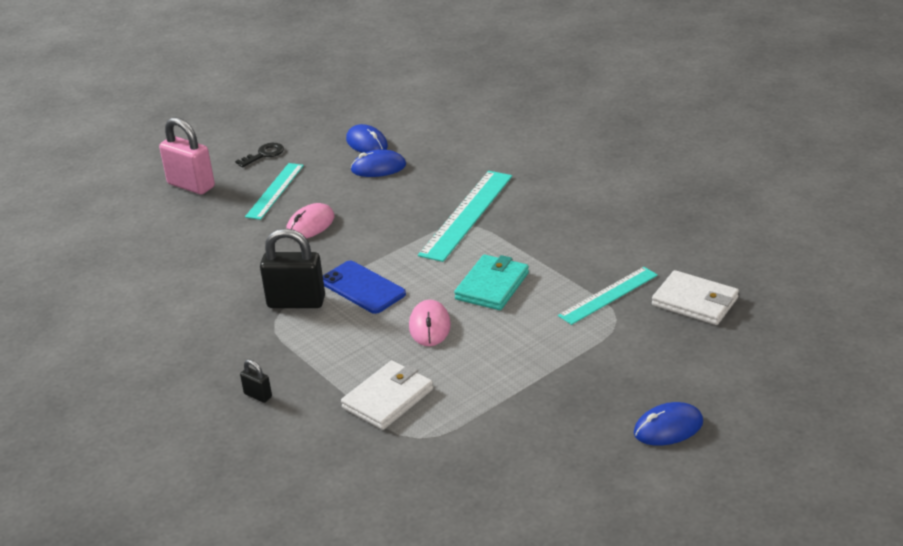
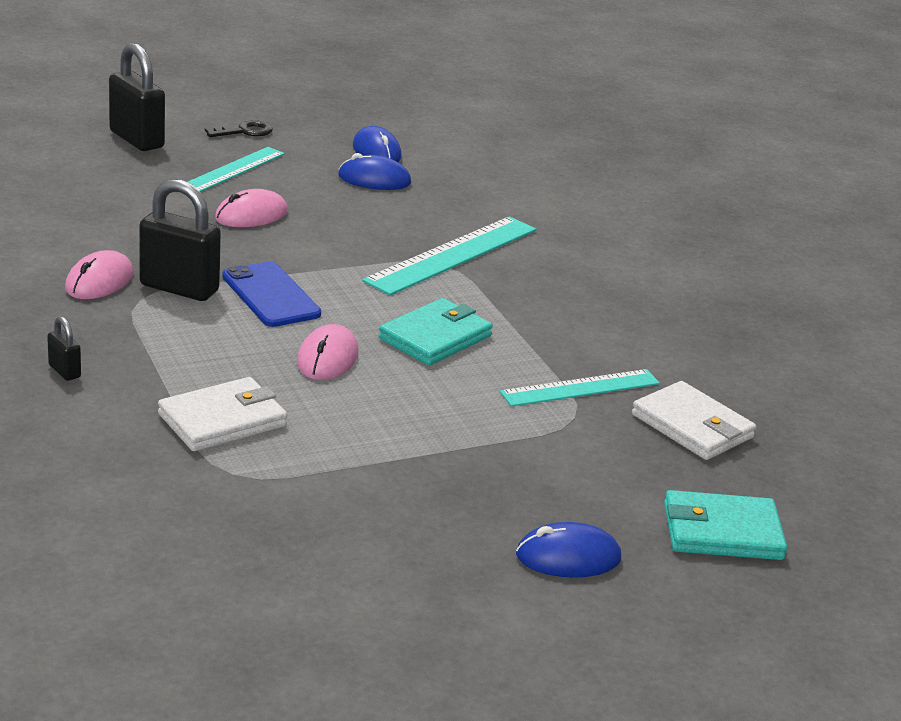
camera: 10 degrees right, 5 degrees down
(191, 185) = (137, 139): pink padlock -> black padlock
(237, 314) = (99, 281): none -> pink mouse
(753, 376) = (722, 532): none -> turquoise wallet

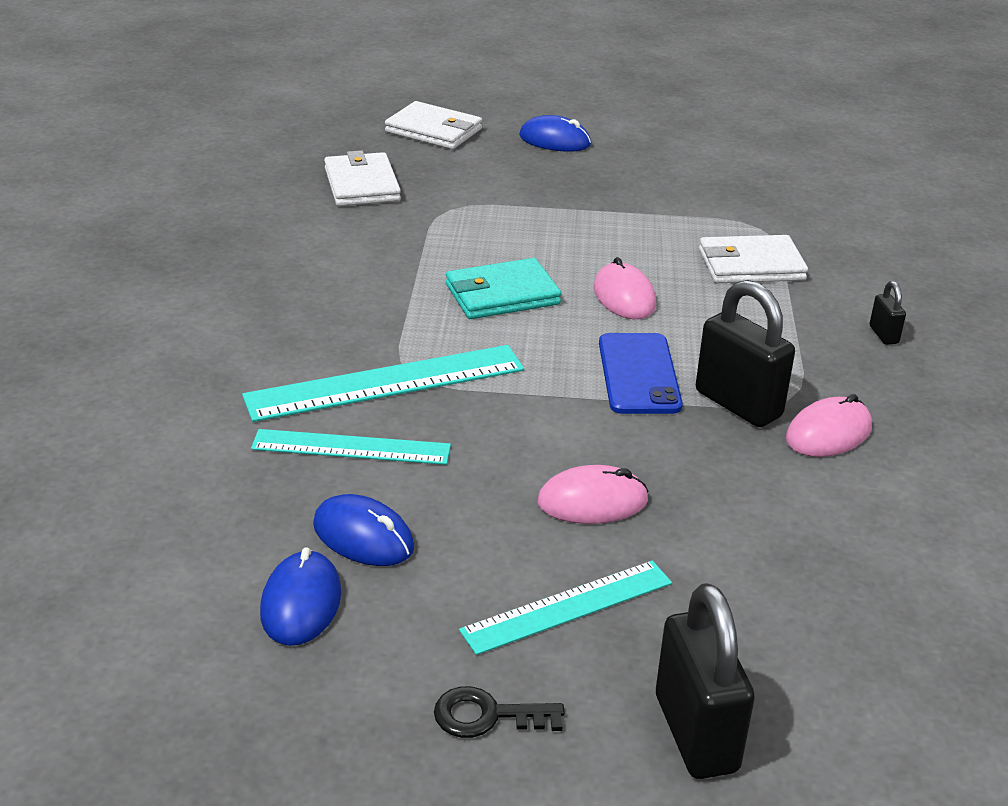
camera: 150 degrees left, 5 degrees up
(327, 358) = (624, 296): pink mouse -> pink mouse turned 60 degrees counterclockwise
(580, 388) = (417, 227): turquoise ruler -> turquoise ruler (351, 447)
(722, 532) = (434, 131): turquoise wallet -> white wallet

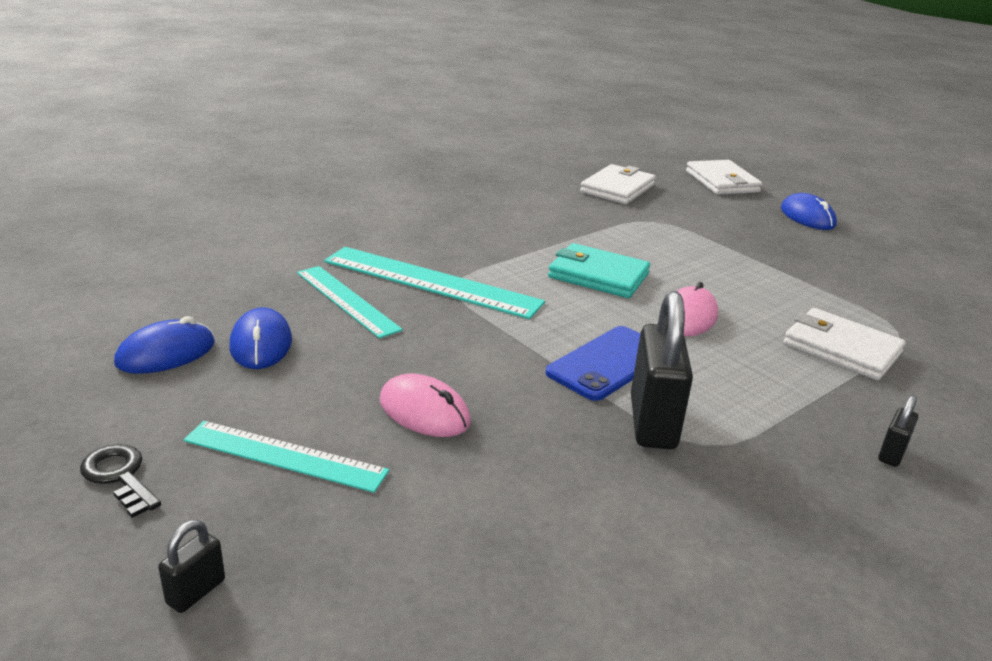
camera: 45 degrees right, 5 degrees down
(695, 733) = (196, 592): black padlock -> black padlock, size x0.47
(828, 433) = (697, 486): pink mouse -> none

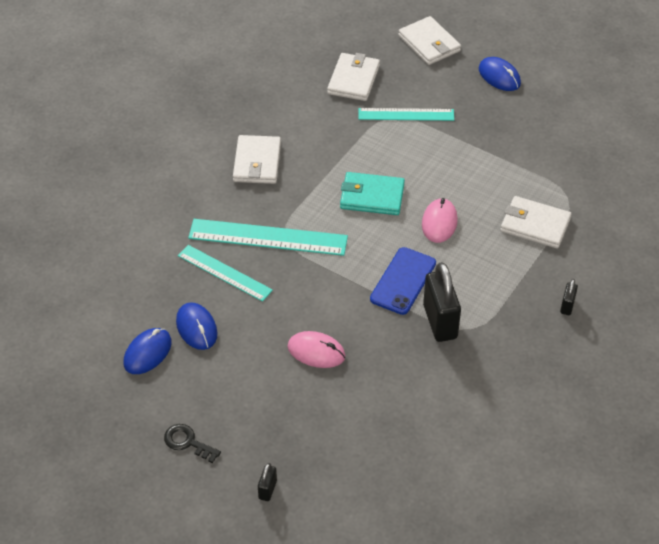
camera: 15 degrees left, 20 degrees up
(285, 456) = (260, 404): turquoise ruler -> turquoise ruler (406, 114)
(461, 222) = (257, 162): none -> white wallet

